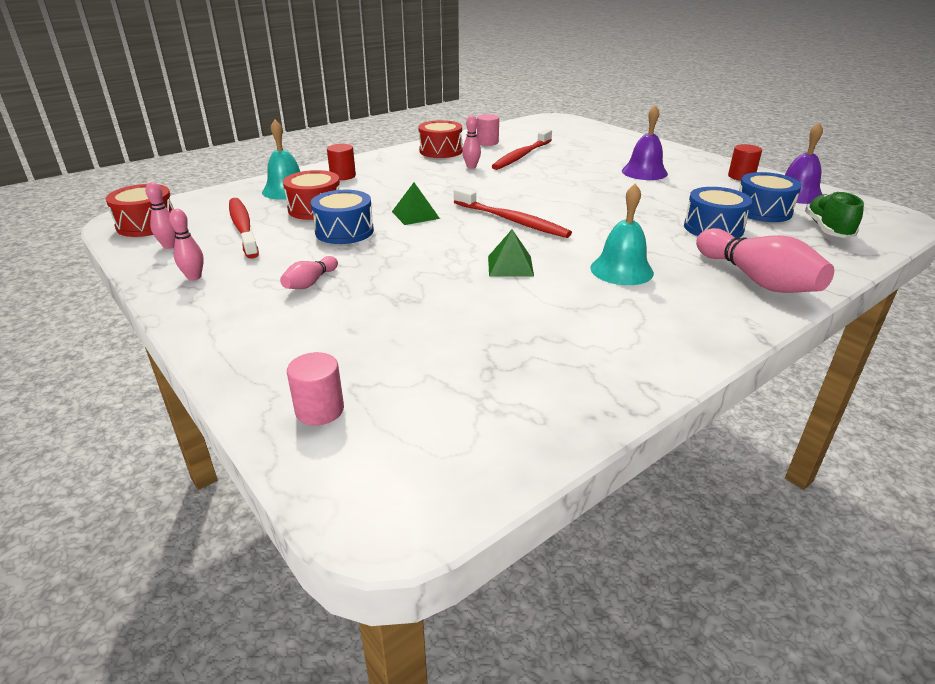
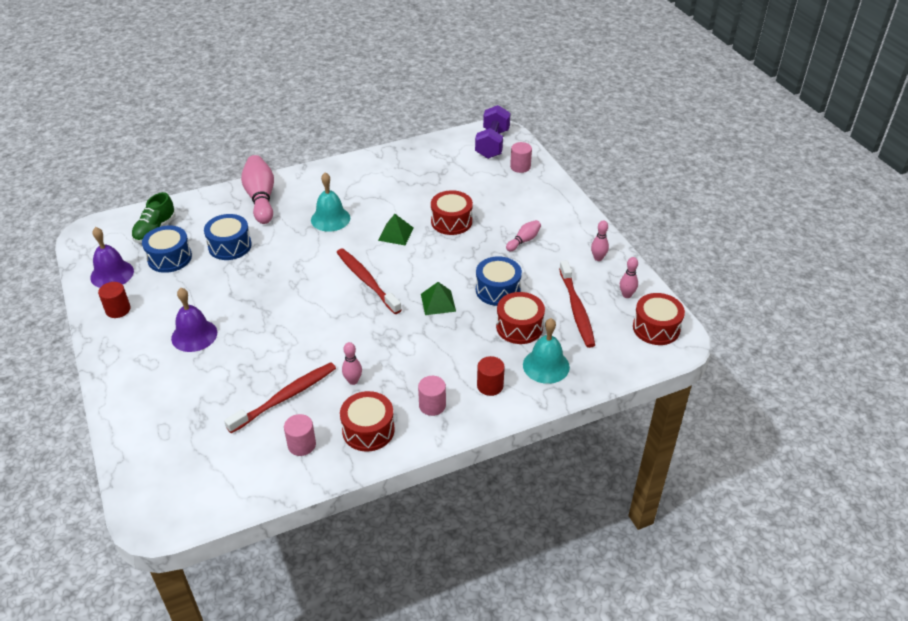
camera: 165 degrees left, 10 degrees up
(393, 164) = (432, 405): none -> pink cylinder
(398, 465) = (492, 144): none -> purple dumbbell
(433, 291) = (451, 221): none -> red drum

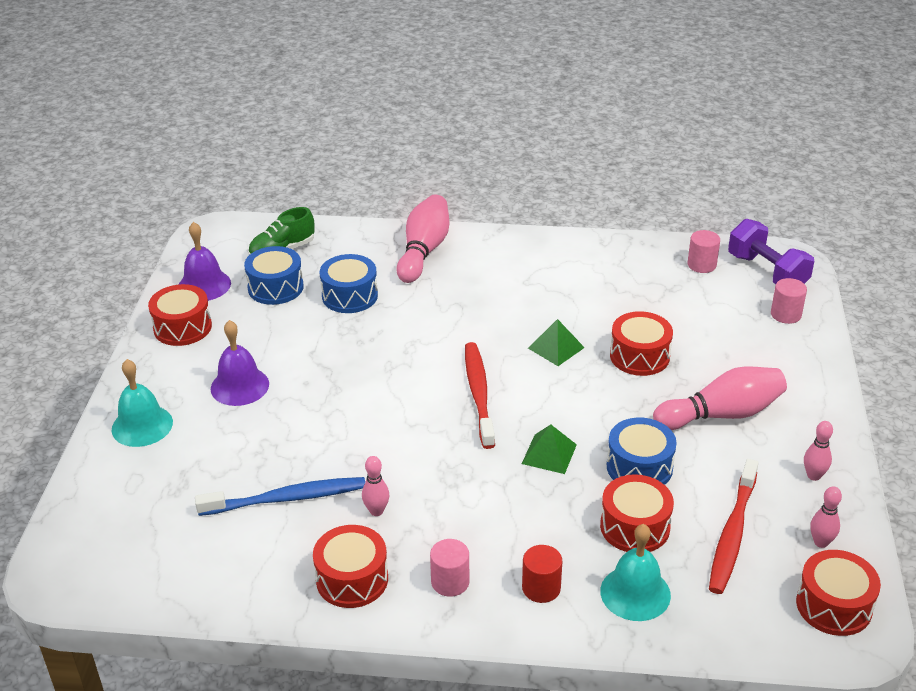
camera: 30 degrees right, 5 degrees down
(118, 310) = (182, 327): red cylinder -> red drum
(285, 397) = (286, 498): red toothbrush -> blue toothbrush
(302, 445) = (265, 563): pink cylinder -> pink cylinder (701, 265)
(330, 219) = (488, 302): turquoise bell -> turquoise bell (142, 425)
(492, 144) = (767, 272): purple dumbbell -> purple dumbbell turned 75 degrees counterclockwise
(524, 240) = (721, 414): pink bowling pin -> pink bowling pin, size x1.99

